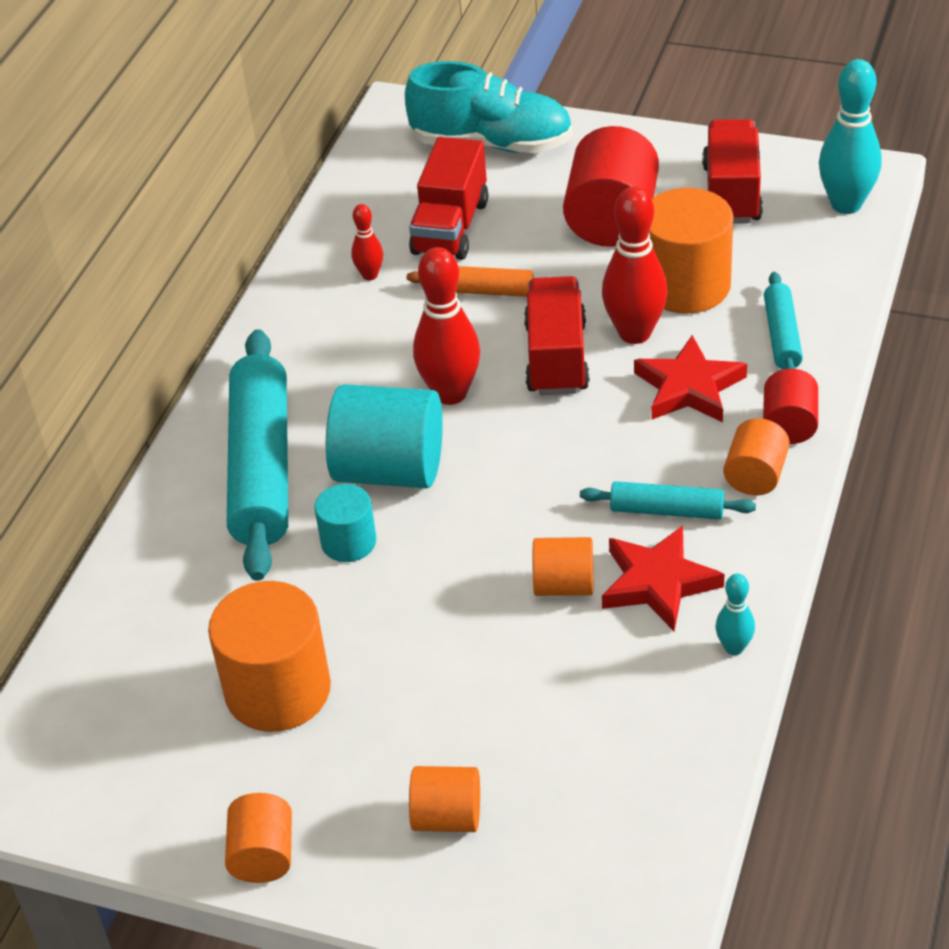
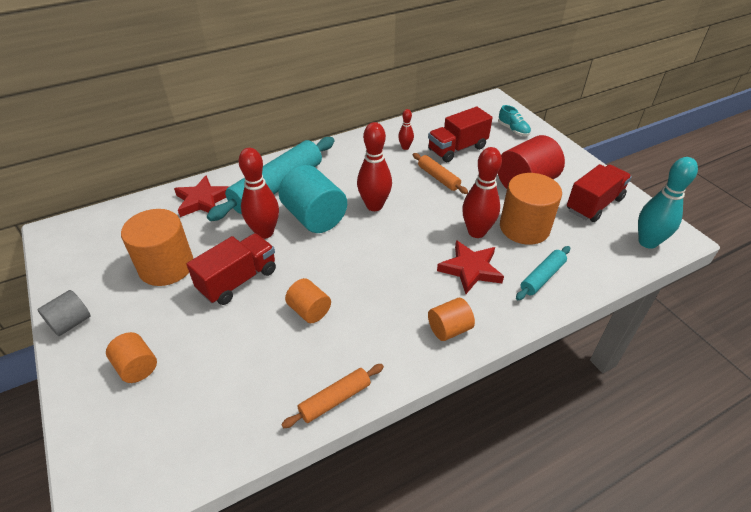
camera: 40 degrees right, 0 degrees up
(263, 855) = (71, 323): orange cylinder -> grey cylinder
(348, 542) = (264, 232): turquoise cylinder -> red bowling pin
(492, 144) = (513, 130): turquoise shoe -> turquoise shoe, size x0.48
(556, 358) = (432, 220): red truck -> red truck (238, 280)
(658, 583) = (345, 341): red star -> red star (203, 200)
(667, 510) = (391, 313): turquoise rolling pin -> none
(734, 648) = (335, 400): turquoise bowling pin -> orange rolling pin
(789, 425) = (494, 318): red cylinder -> none

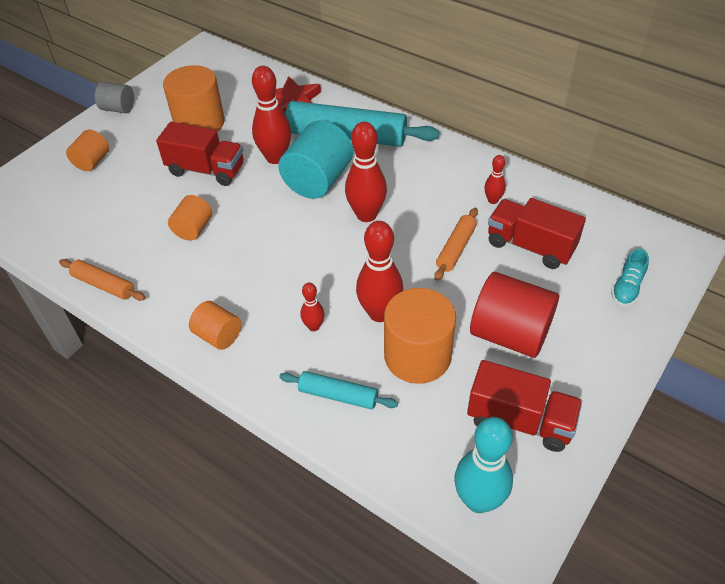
camera: 65 degrees right, 5 degrees up
(470, 269) = (314, 326): red star -> red bowling pin

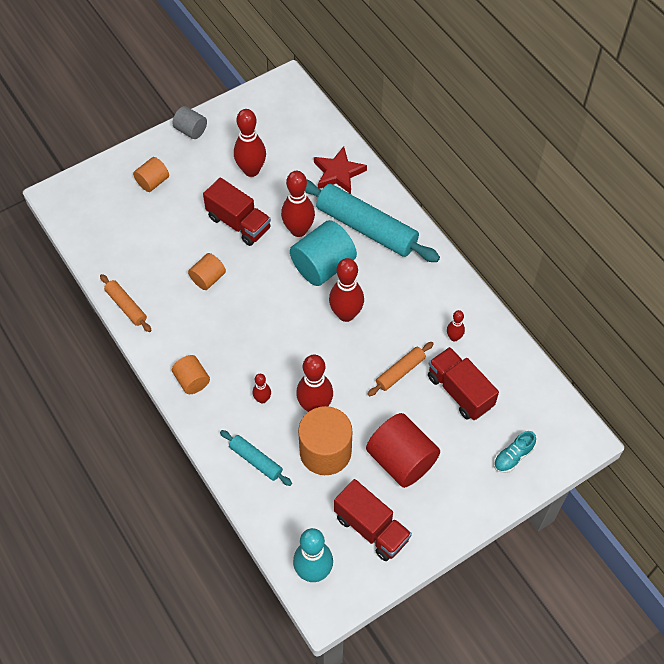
camera: 20 degrees right, 10 degrees up
(199, 123) = (251, 170): orange cylinder -> red bowling pin

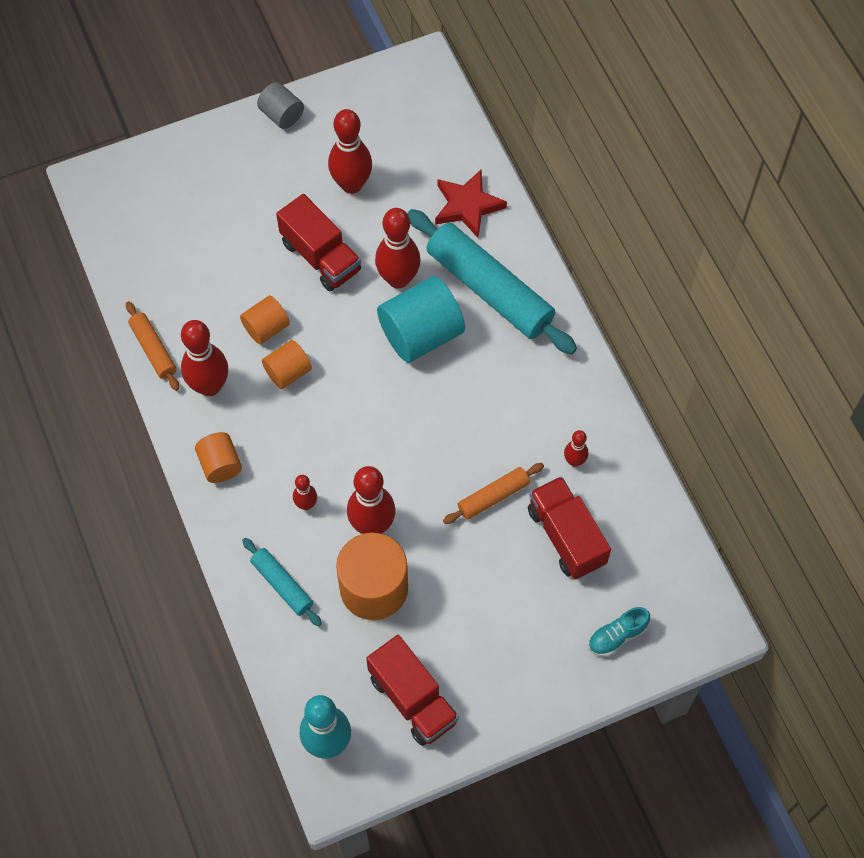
camera: 10 degrees right, 5 degrees up
(153, 182) = (218, 181): orange cylinder -> orange cylinder (288, 372)
(346, 314) = (438, 406): red bowling pin -> red bowling pin (209, 386)
(401, 460) = (470, 616): red cylinder -> none

